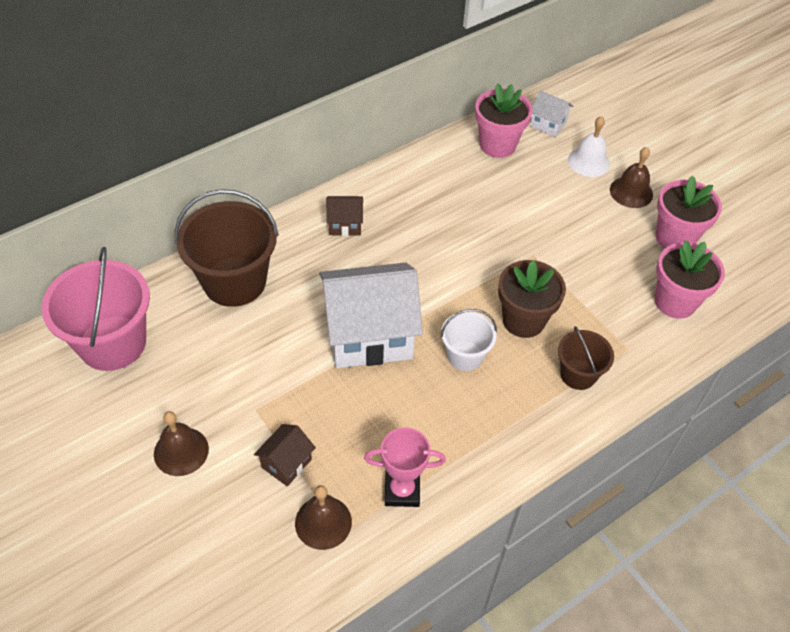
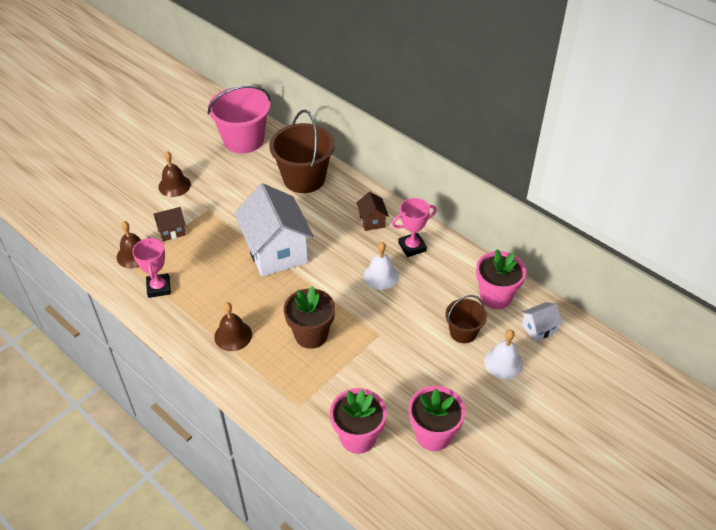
camera: 80 degrees right, 5 degrees down
(286, 463) = (172, 231): brown house -> brown house turned 45 degrees counterclockwise
(402, 196) = (412, 247): none -> pink trophy
(442, 235) = (381, 275): none -> white bell
(465, 355) = (270, 305): white bucket -> none
(548, 124) = (538, 329): white house -> white house turned 45 degrees clockwise
(578, 374) = (268, 374): brown bucket -> brown bucket (463, 332)
(631, 192) = (478, 397): brown bell -> brown bell (233, 335)

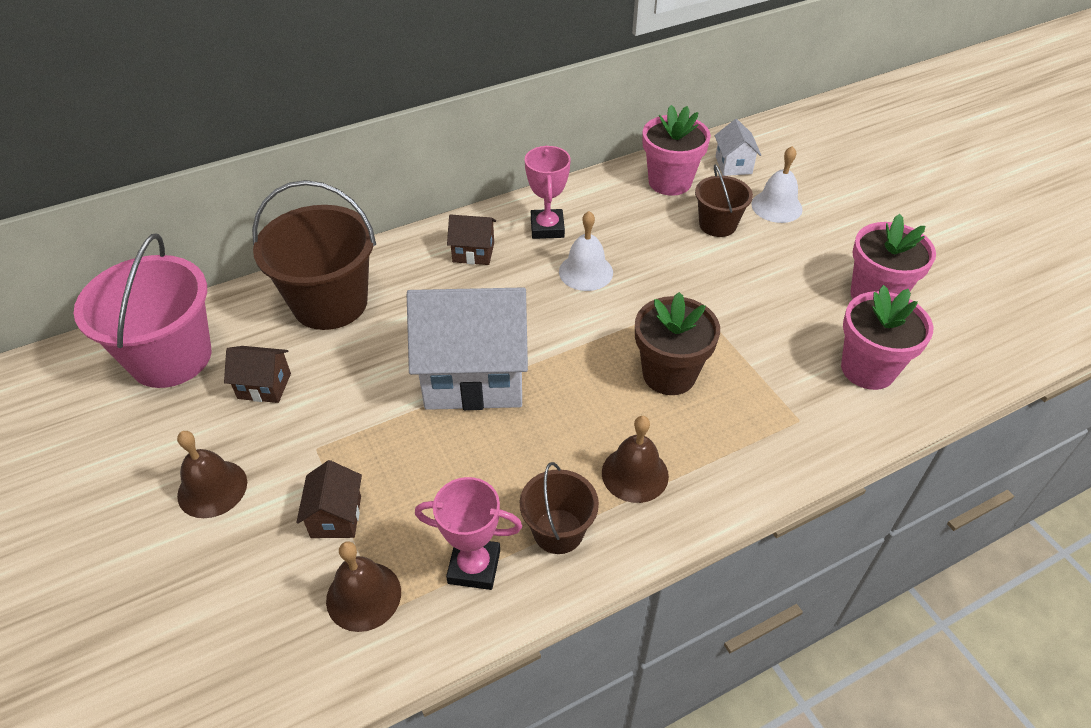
camera: 70 degrees left, 0 degrees up
(187, 313) = (558, 531): none -> brown bucket
(238, 177) = (264, 386): none -> brown house

